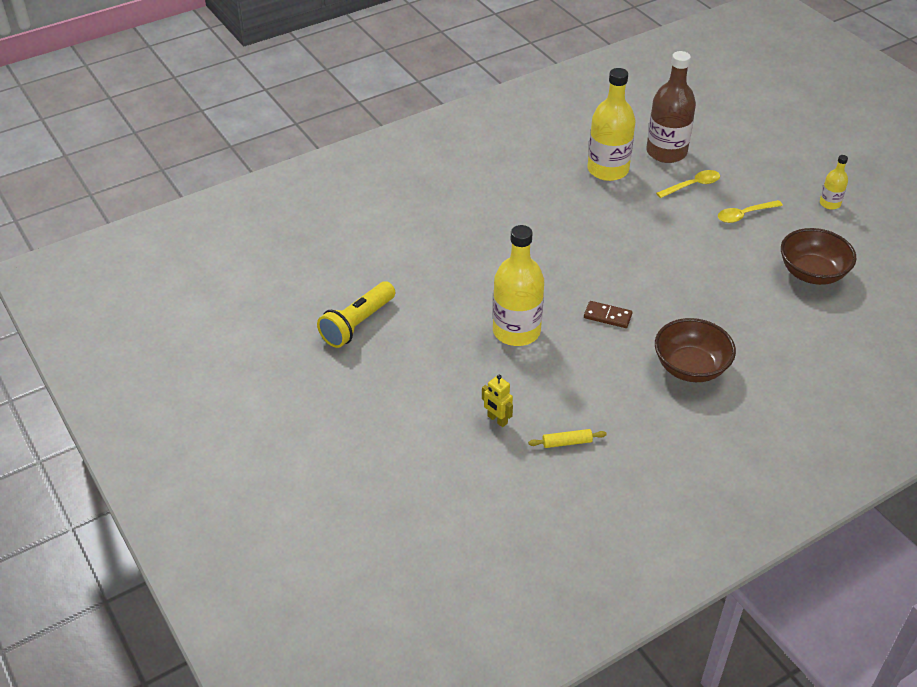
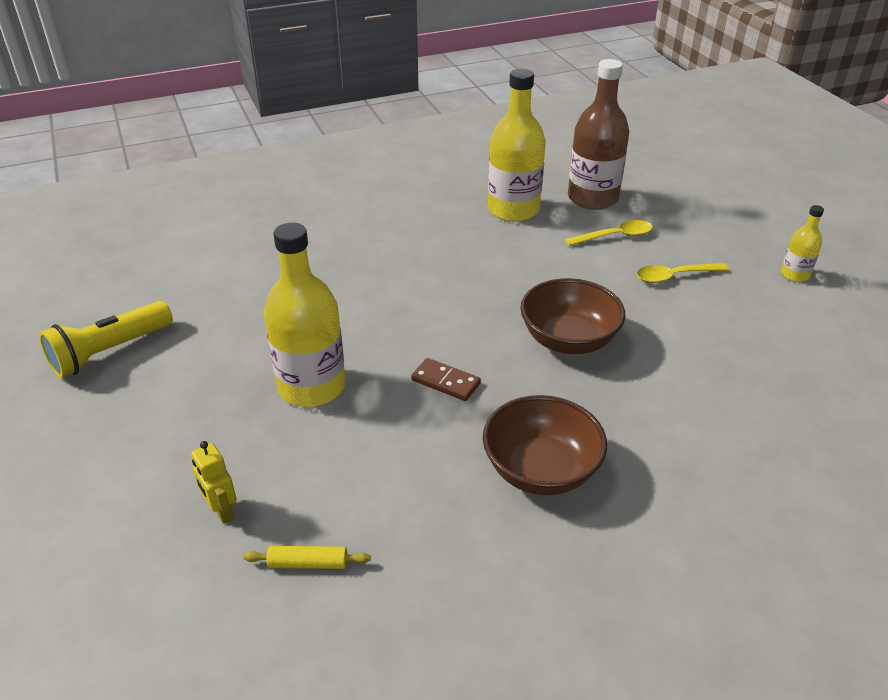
camera: 10 degrees right, 5 degrees down
(812, 273) = (755, 358): brown bowl -> brown bowl (568, 340)

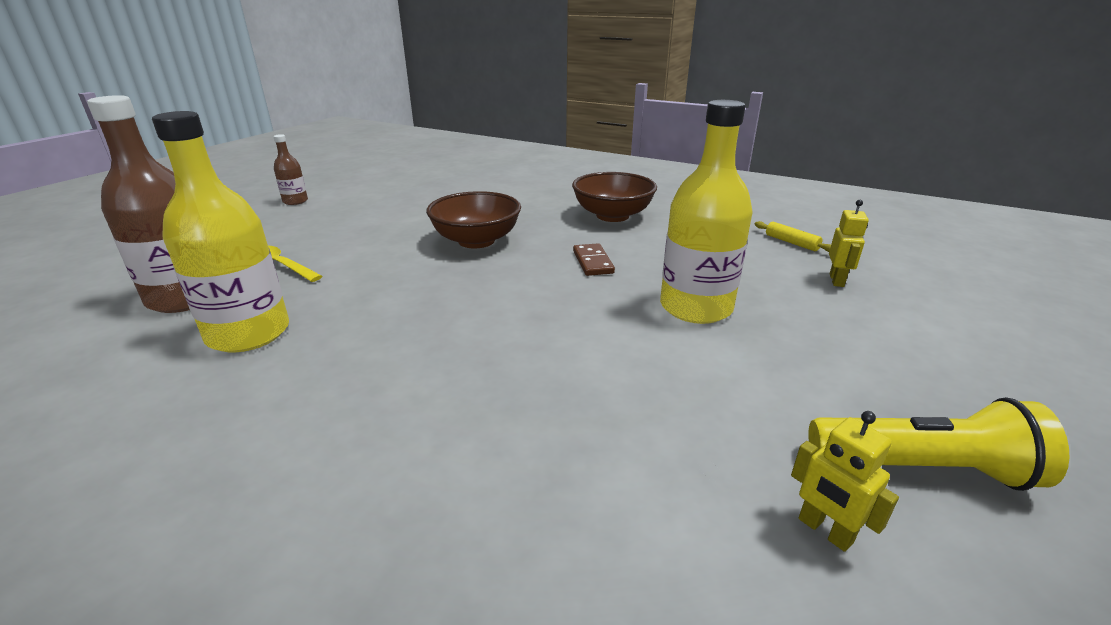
camera: 130 degrees left, 10 degrees down
(149, 298) = (824, 531): none -> yellow robot
(675, 276) = (336, 230): yellow spoon -> none
(795, 274) = (295, 201): yellow bottle -> brown bottle

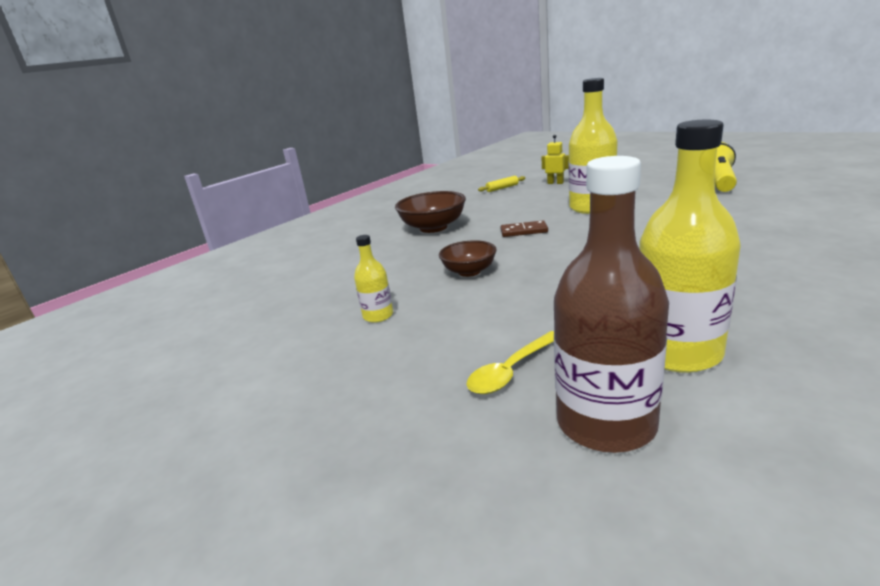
camera: 75 degrees left, 5 degrees down
(295, 201) = (255, 413): brown bottle -> none
(401, 215) = (378, 316): none -> yellow bottle
(476, 241) = (469, 271): brown bowl -> brown bowl, size x0.64
(824, 531) = (768, 194): yellow robot -> none

